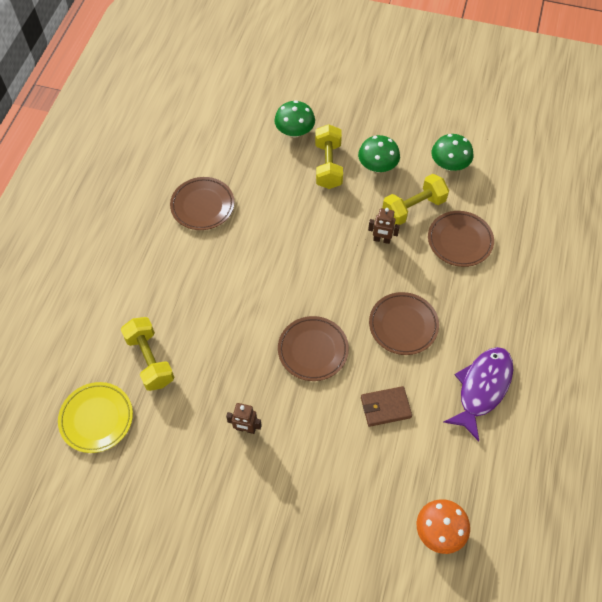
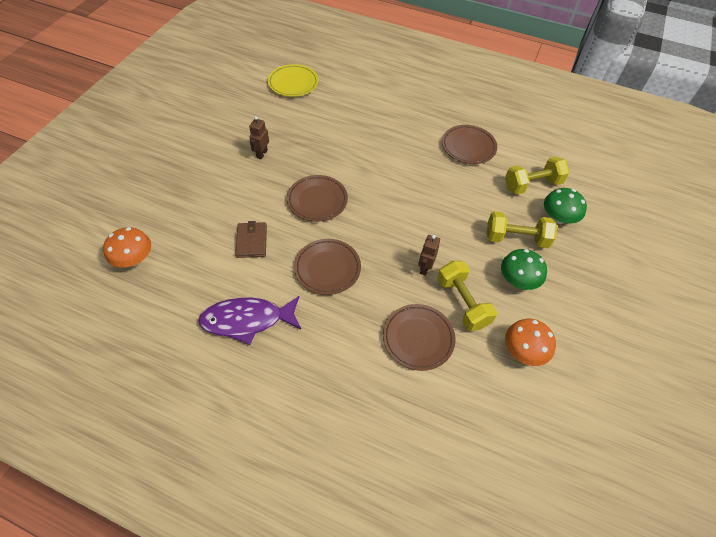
camera: 95 degrees right, 5 degrees down
(150, 360) = (331, 109): yellow dumbbell -> yellow dumbbell (532, 184)
(449, 164) = (523, 351): green mushroom -> orange mushroom
(482, 388) = (247, 320): purple fish -> purple fish turned 135 degrees clockwise

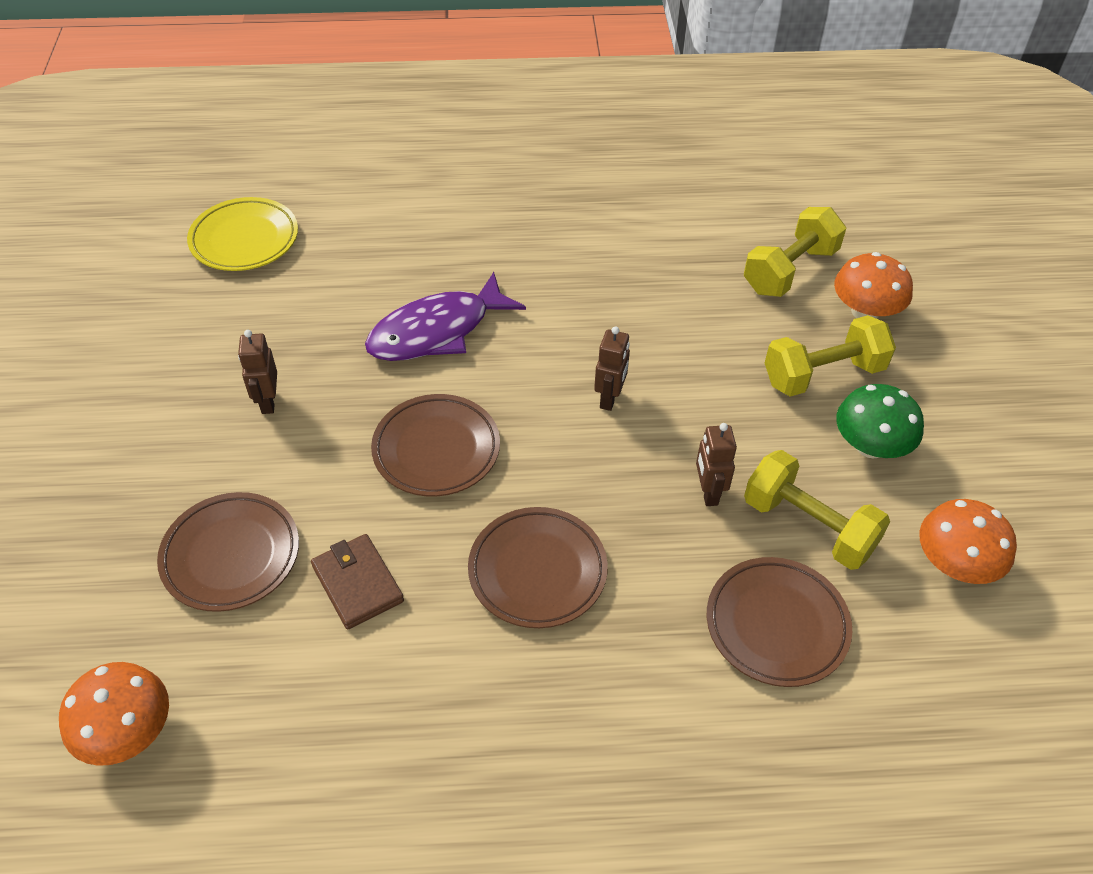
camera: 25 degrees left, 5 degrees down
(247, 320) = (447, 743): purple fish -> purple fish (436, 331)
(406, 209) = (609, 398): none -> brown robot
(468, 147) = (645, 244): brown plate -> brown plate (231, 555)
(558, 218) = (865, 311): green mushroom -> orange mushroom

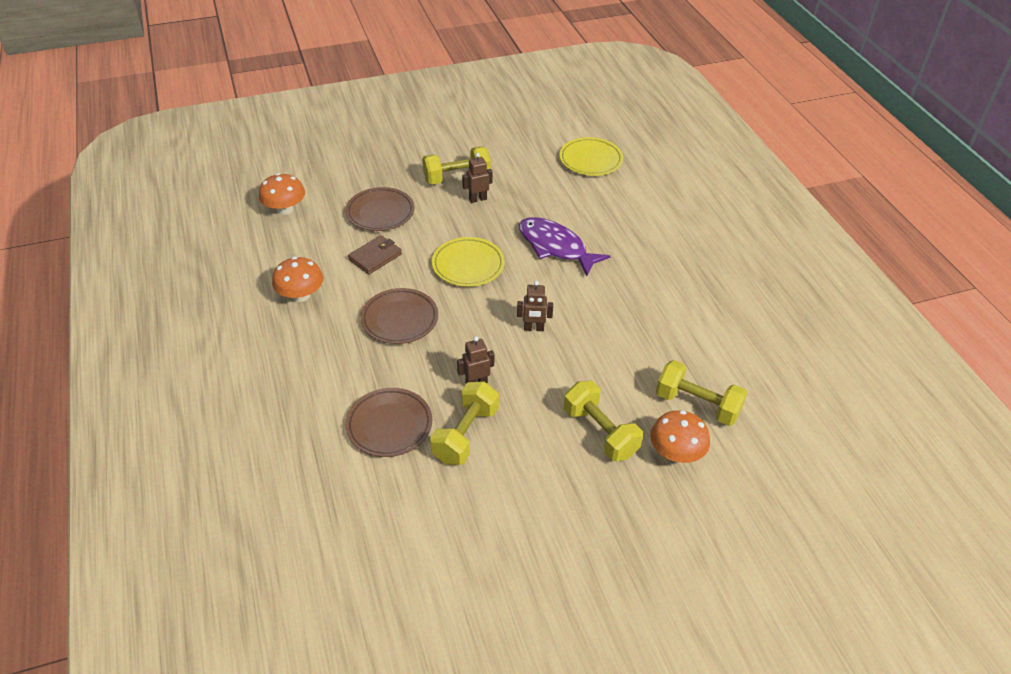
camera: 75 degrees right, 5 degrees down
(190, 419) = (457, 178): none -> yellow dumbbell
(436, 450) = (468, 265): brown plate -> yellow plate
(870, 446) = (544, 463): green mushroom -> none
(954, 564) = (458, 514): orange mushroom -> orange mushroom (301, 295)

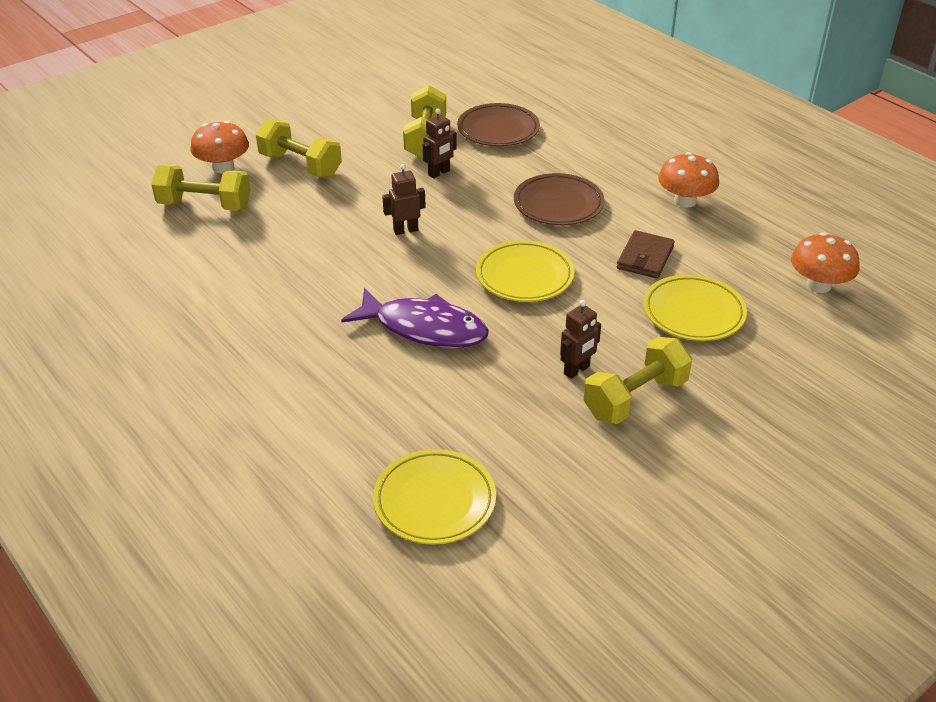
camera: 160 degrees right, 5 degrees down
(380, 213) = (693, 313): brown plate -> yellow plate

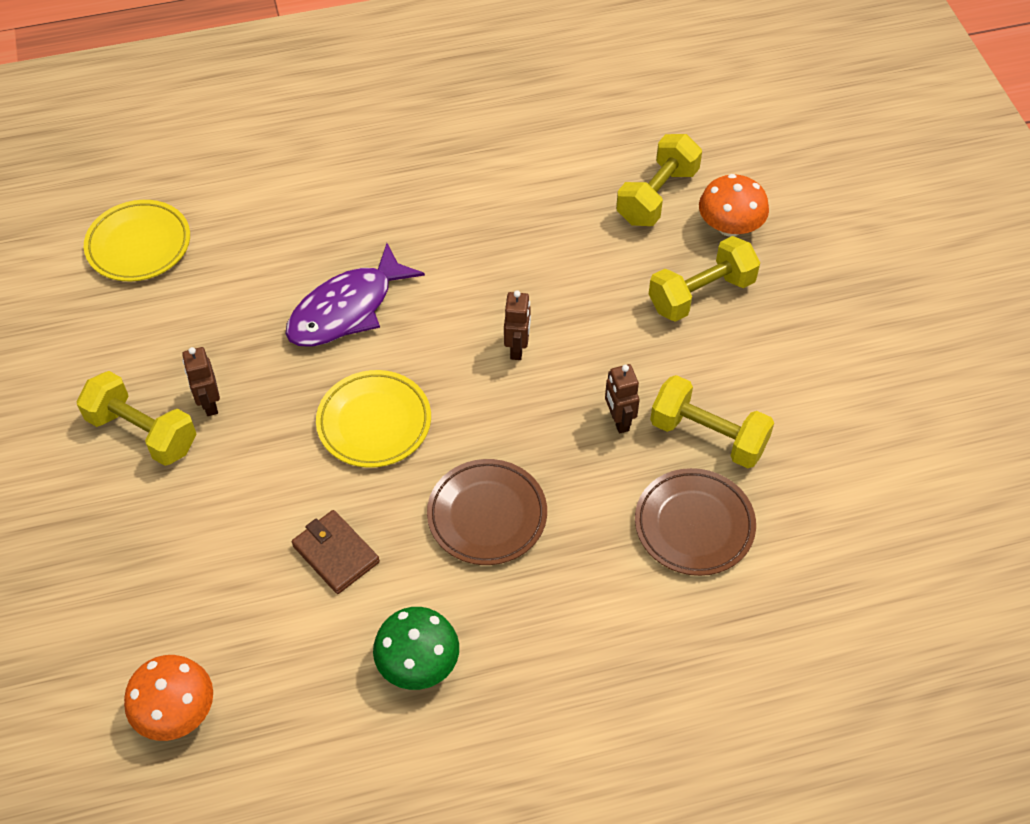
camera: 115 degrees right, 15 degrees up
(635, 398) = (143, 432): yellow dumbbell -> yellow dumbbell turned 45 degrees counterclockwise
(685, 201) = (418, 663): orange mushroom -> green mushroom
(693, 313) = (218, 549): yellow plate -> none

